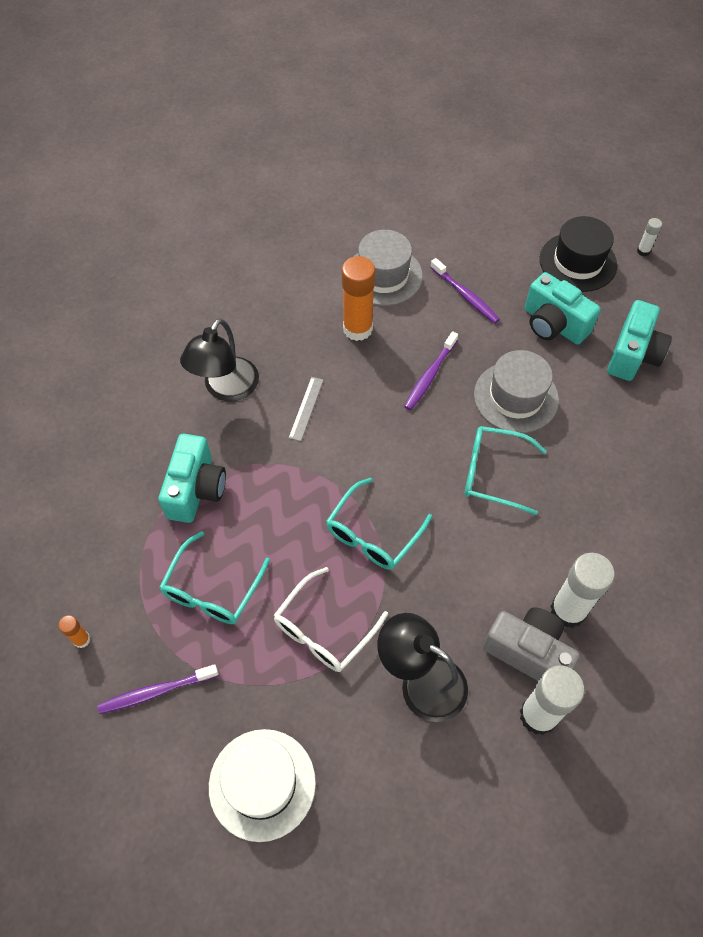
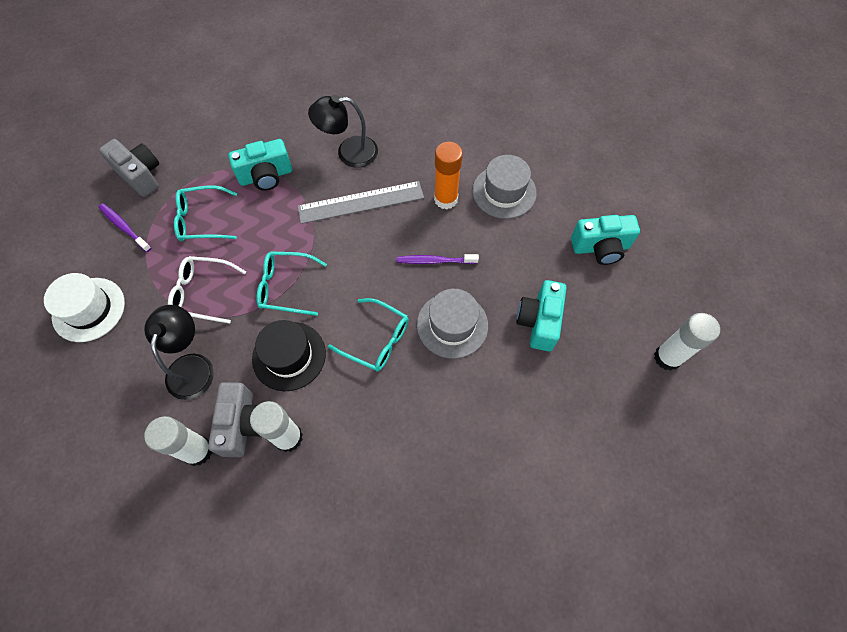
camera: 60 degrees right, 5 degrees up
(82, 639) = (140, 175): orange glue stick -> grey camera
(306, 408) = (361, 202): grey ruler -> grey ruler, size x2.17
(465, 296) = (523, 250): purple toothbrush -> none
(494, 473) = (376, 340): turquoise glasses -> turquoise glasses turned 135 degrees clockwise
(578, 262) = (616, 313): black hat -> black hat (289, 356)
(633, 355) = (550, 392): turquoise camera -> turquoise camera (600, 247)
(643, 251) = (667, 357): white glue stick -> white glue stick, size x2.15

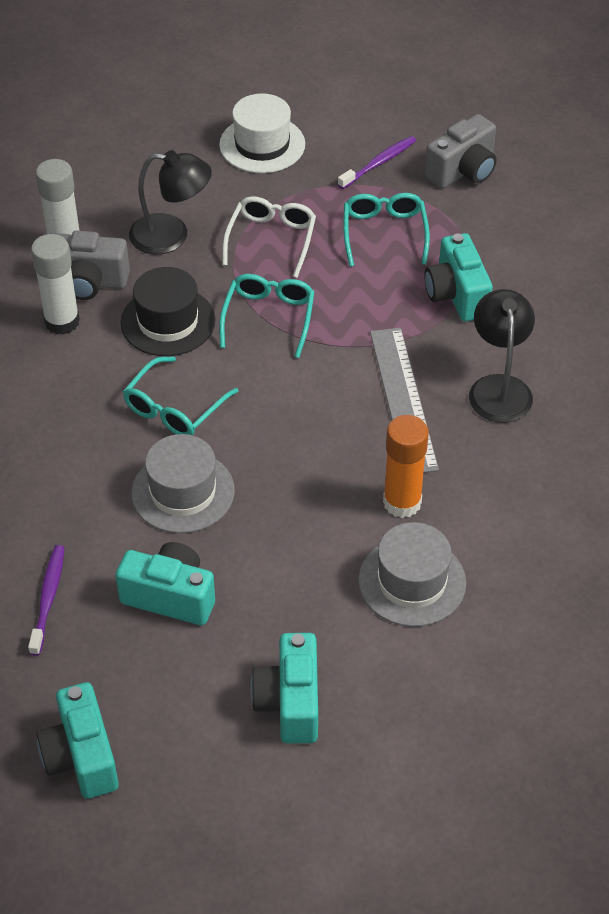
camera: 95 degrees right, 15 degrees down
(435, 261) = (290, 480): purple toothbrush -> purple toothbrush (48, 598)
(667, 357) = (81, 756): white glue stick -> turquoise camera

